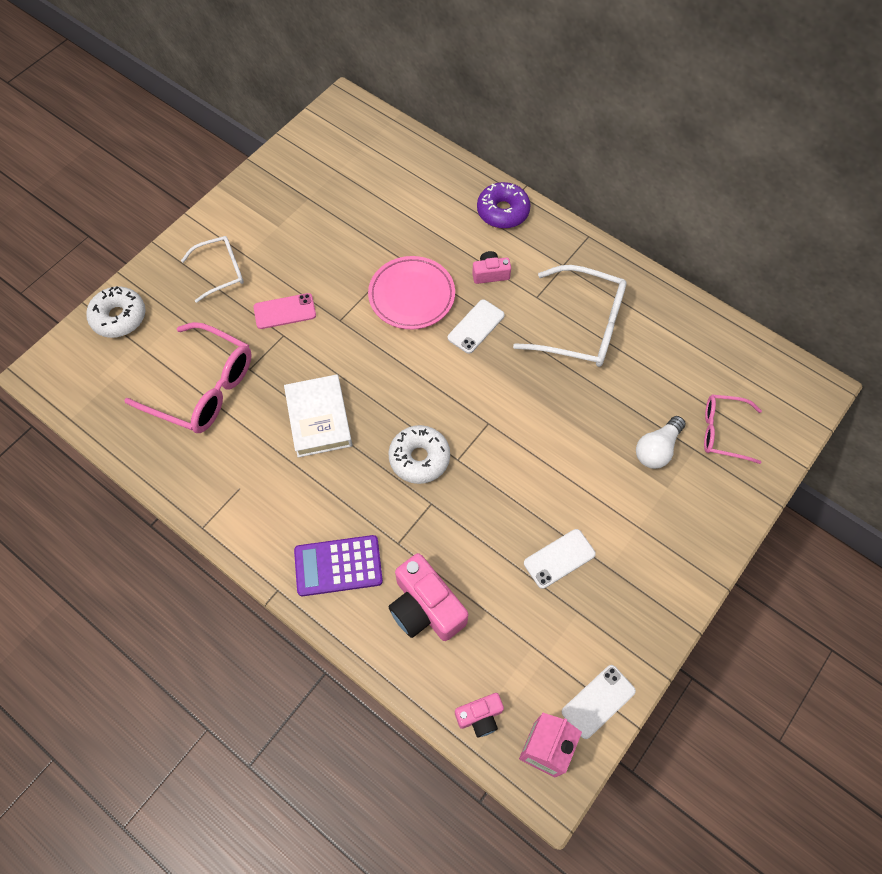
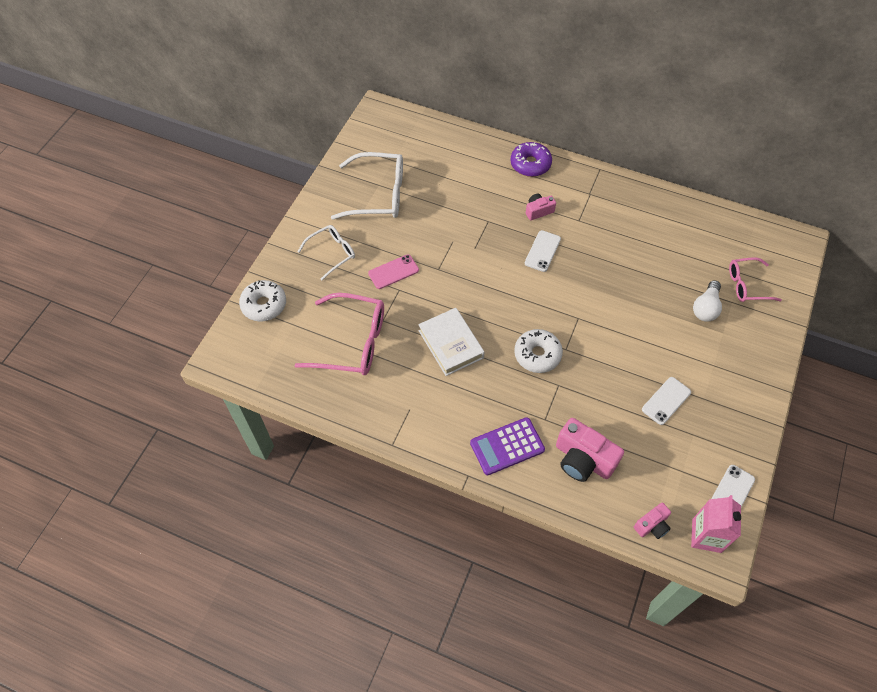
camera: 15 degrees left, 5 degrees down
(411, 295) = (486, 239): pink plate -> none
(581, 326) = (619, 234): white glasses -> white glasses (378, 194)

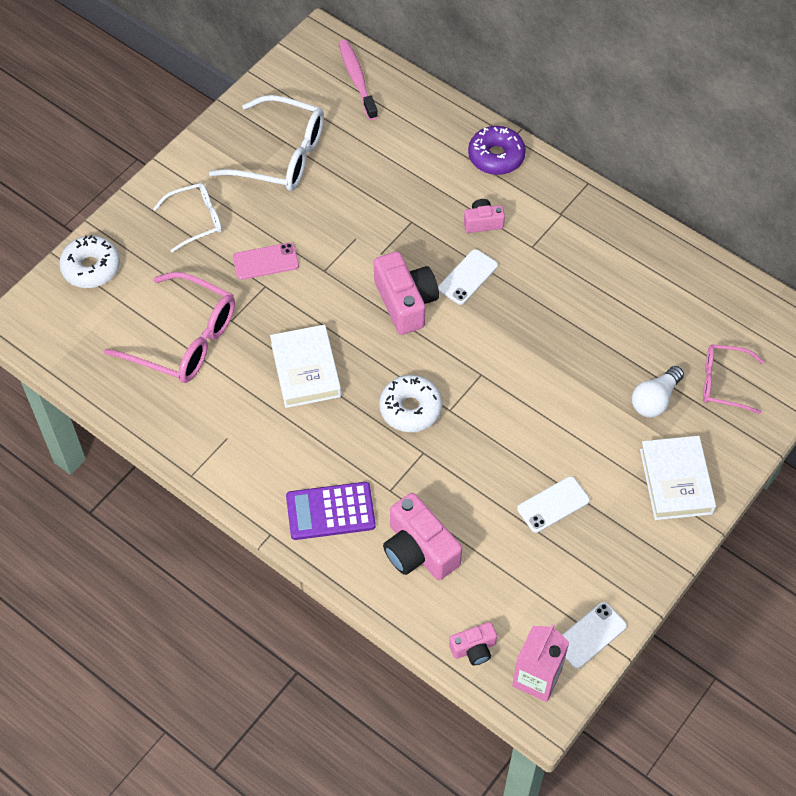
camera: 15 degrees right, 0 degrees up
(414, 132) = (357, 79): none -> pink toothbrush
(505, 278) = (405, 302): none -> pink camera
(744, 362) = (676, 481): none -> white book

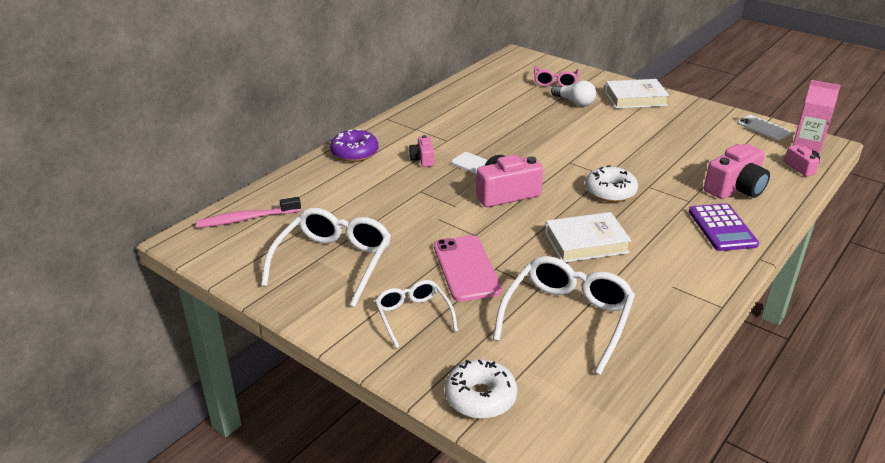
camera: 90 degrees left, 25 degrees down
(184, 339) = (567, 318): pink glasses -> white glasses
(265, 261) = (466, 268): pink phone -> pink phone, size x1.54
(553, 504) = (671, 137): white phone -> none

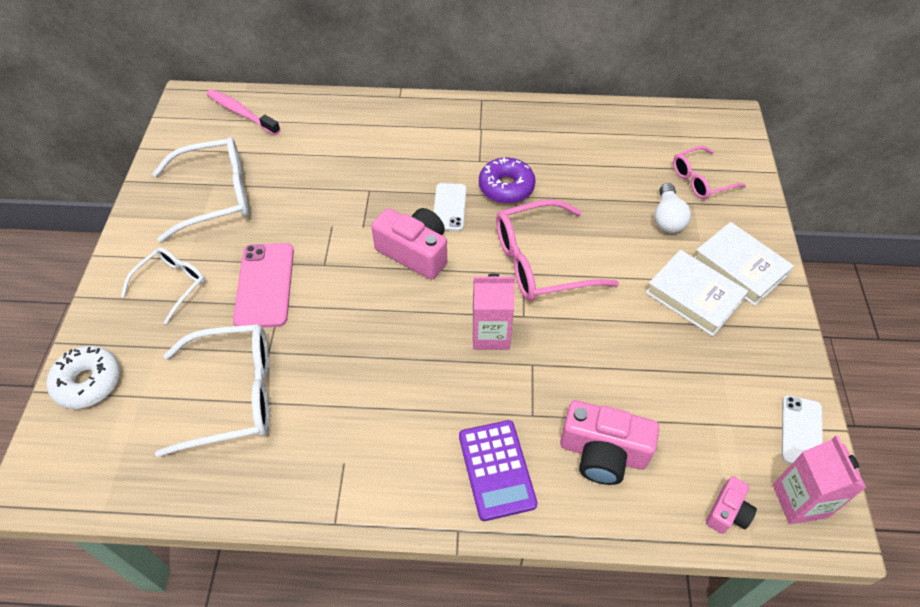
camera: 55 degrees right, 20 degrees up
(354, 153) = (398, 114): purple donut -> purple donut (506, 187)
(423, 159) = (427, 163): pink camera -> none
(466, 268) = (264, 285): pink phone -> pink phone turned 45 degrees counterclockwise
(566, 153) = (540, 262): none -> pink glasses
(586, 243) = (372, 355): white book -> white book (694, 296)
(610, 191) = (490, 334): white donut -> pink carton
(722, 228) = (496, 469): purple calculator -> purple calculator turned 60 degrees counterclockwise

